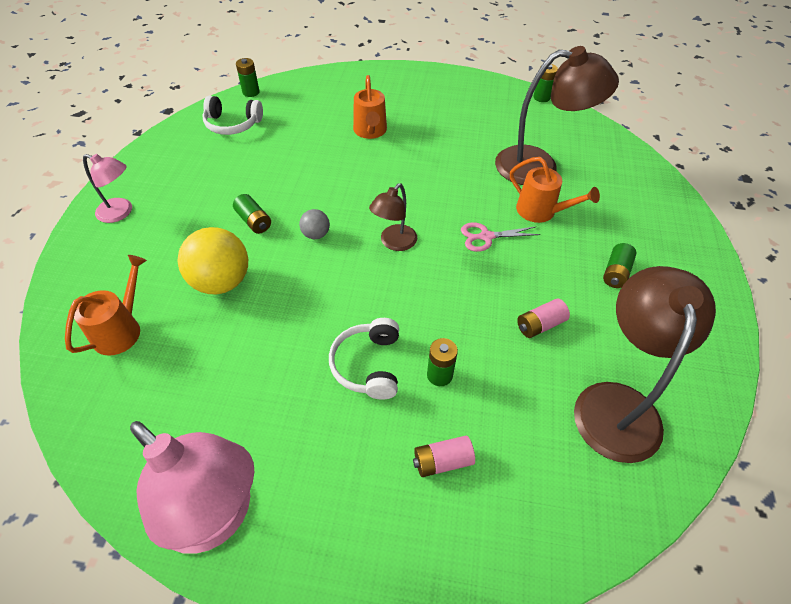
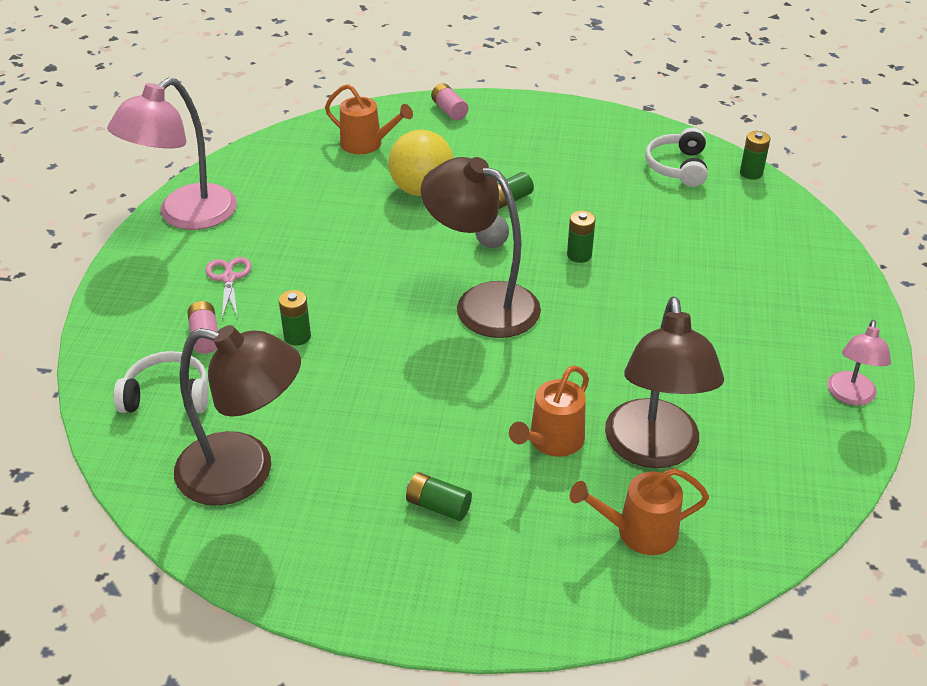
camera: 90 degrees right, 10 degrees down
(121, 212) = (513, 118): pink lamp -> pink lamp (850, 396)
(368, 365) = (314, 288): white headphones -> white headphones (167, 395)
(370, 131) = (694, 279): orange watering can -> orange watering can (638, 532)
(394, 243) = (482, 303): brown lamp -> brown lamp, size x1.88
(486, 237) = (498, 382): pink scissors -> pink scissors (229, 278)
(540, 325) = (355, 419): pink battery -> pink battery (449, 110)
(541, 97) = (849, 473): green battery -> green battery (579, 255)

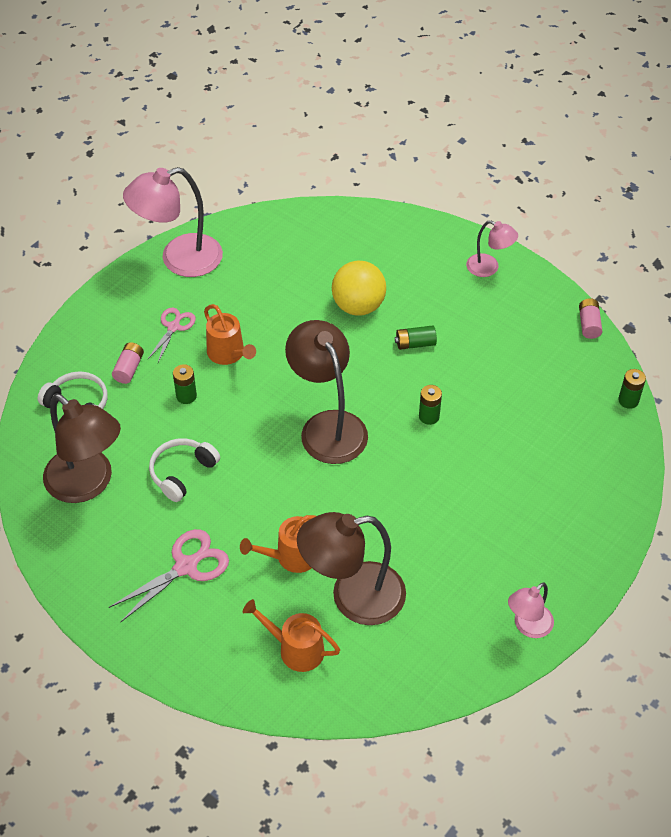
camera: 30 degrees right, 10 degrees up
(367, 144) = (349, 245): orange watering can -> orange watering can (228, 354)
(438, 506) = (186, 566): green battery -> pink scissors
(449, 110) = (435, 237): pink battery -> pink battery (589, 324)
(491, 244) = (372, 378): grey ball -> none
(524, 117) = (489, 268): none -> pink lamp
(653, 450) = (353, 597): brown lamp -> brown lamp turned 45 degrees clockwise
(677, 167) = (572, 369): white headphones -> white headphones (182, 473)

